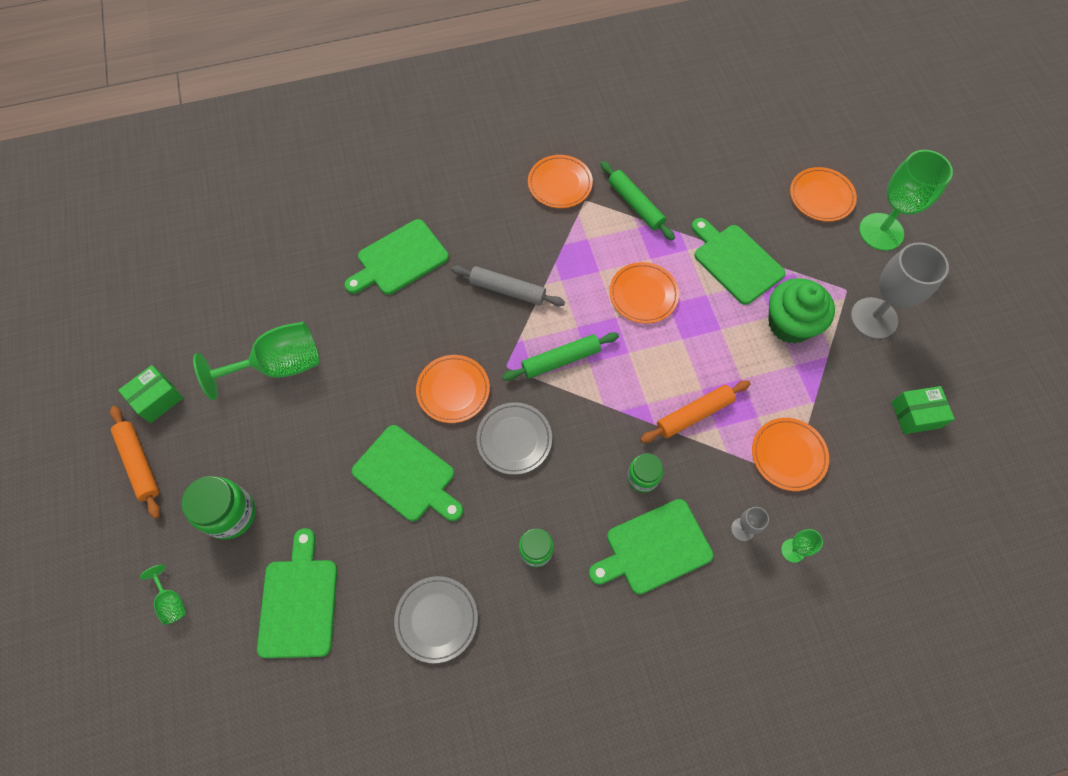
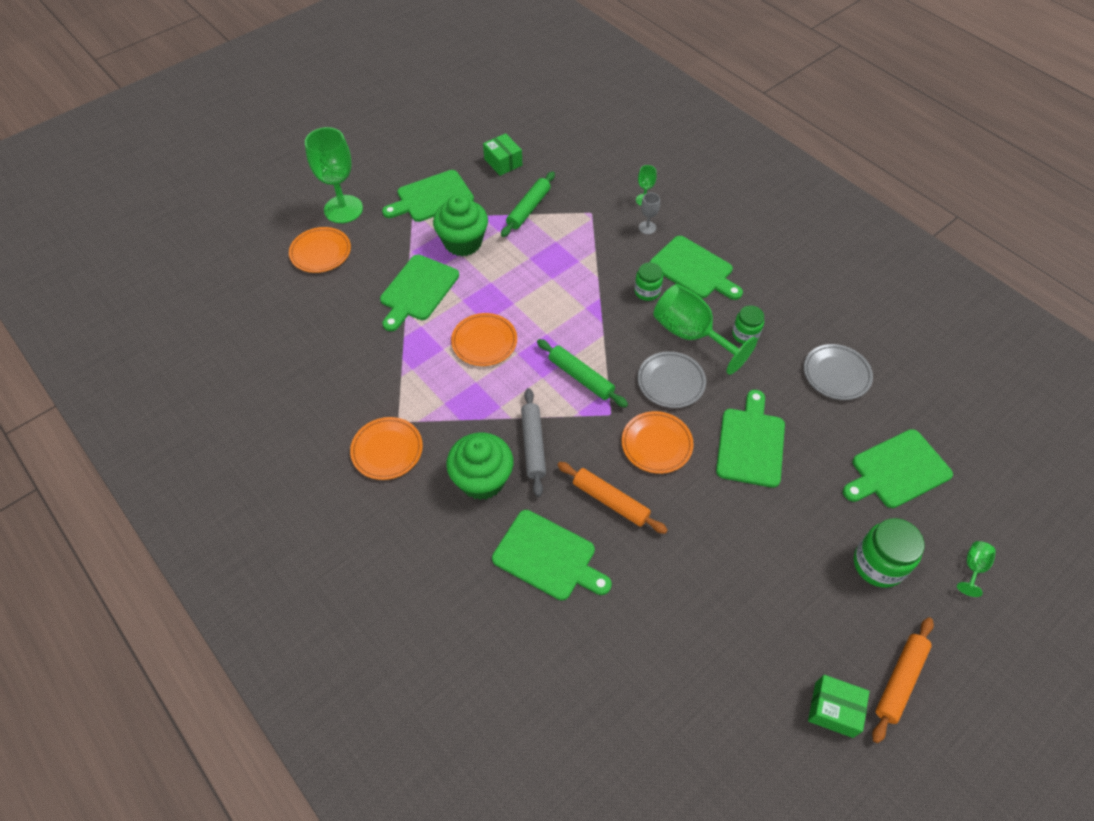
camera: 115 degrees left, 10 degrees down
(279, 365) = (725, 607): green goblet -> green goblet (691, 335)
(495, 240) = (482, 479): none -> green cupcake
(635, 205) = (387, 379): green rolling pin -> green rolling pin (528, 209)
(694, 414) = (576, 277): orange rolling pin -> orange rolling pin (610, 501)
(788, 455) = (576, 218): orange plate -> none
(873, 318) = (431, 197): grey goblet -> green cutting board

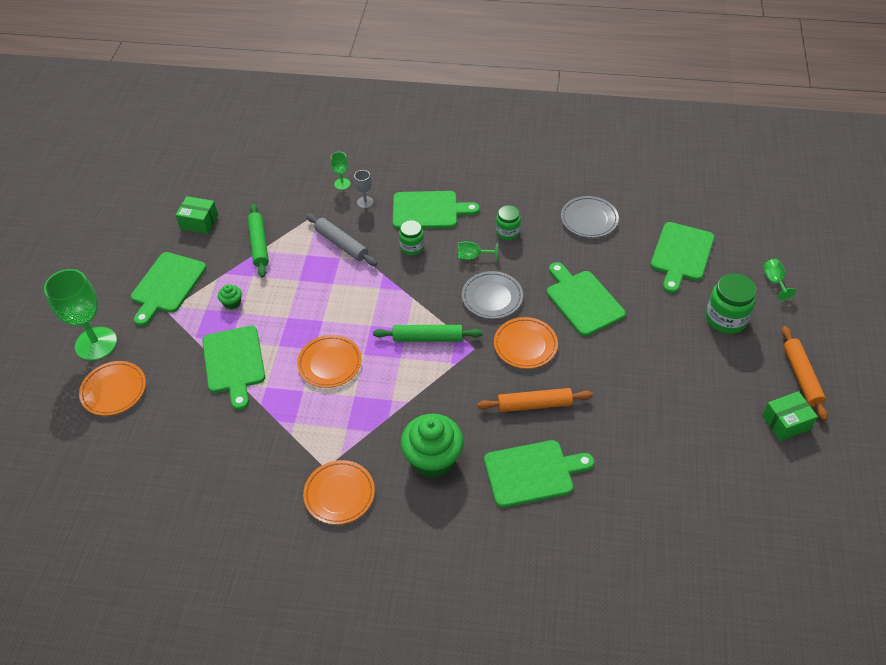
camera: 40 degrees left, 5 degrees down
(463, 242) = (232, 303): green cupcake -> green cupcake, size x0.44
(533, 445) = (443, 408): grey rolling pin -> grey rolling pin (341, 244)
(691, 335) = (473, 256): green goblet -> green goblet, size x0.45

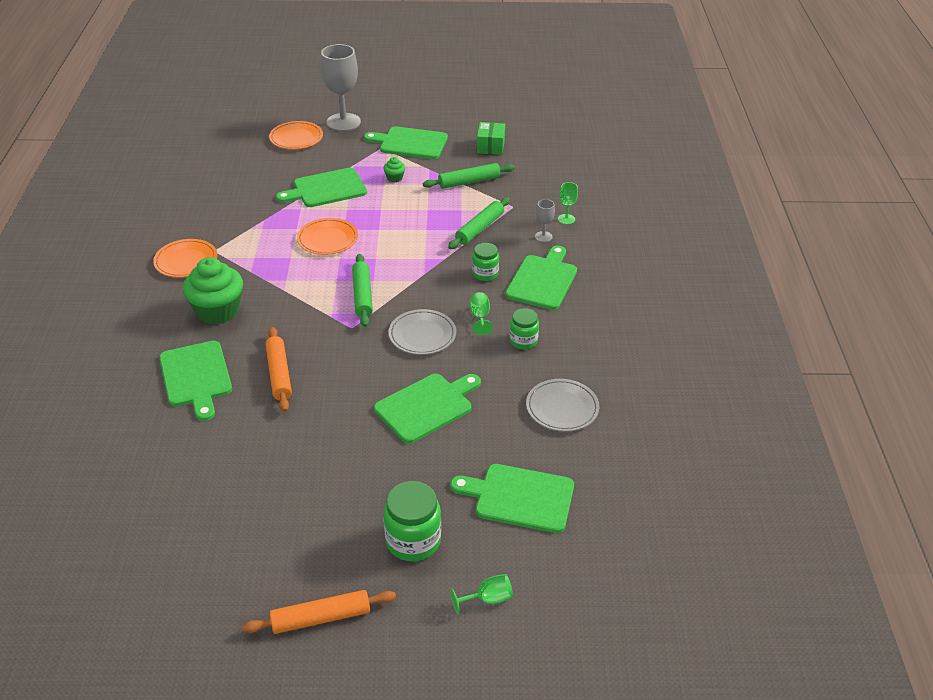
camera: 80 degrees right, 10 degrees down
(96, 343) = (343, 122): green goblet -> grey goblet
(341, 244) = (479, 228): grey rolling pin -> green rolling pin
(428, 210) = (543, 280): green cutting board -> green cutting board turned 150 degrees counterclockwise
(525, 345) = (357, 363): orange plate -> none
(786, 422) = (249, 595): green box -> none

